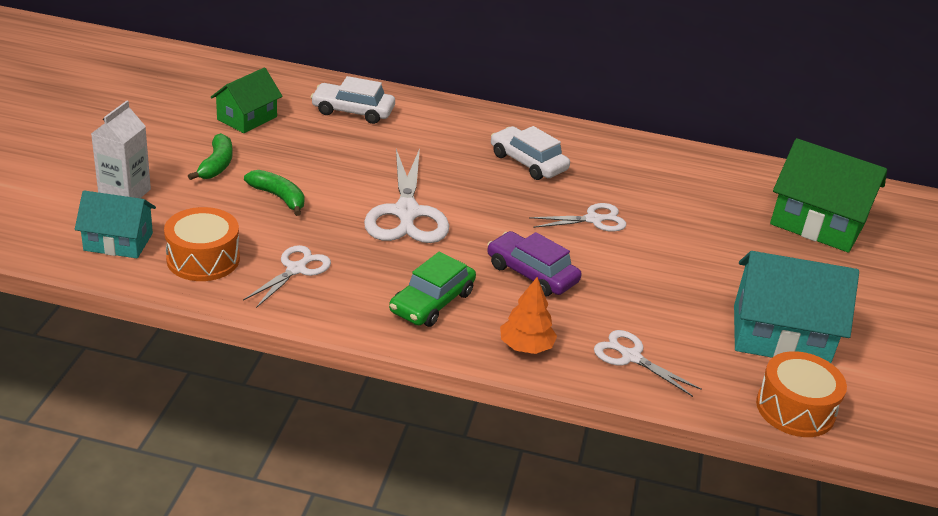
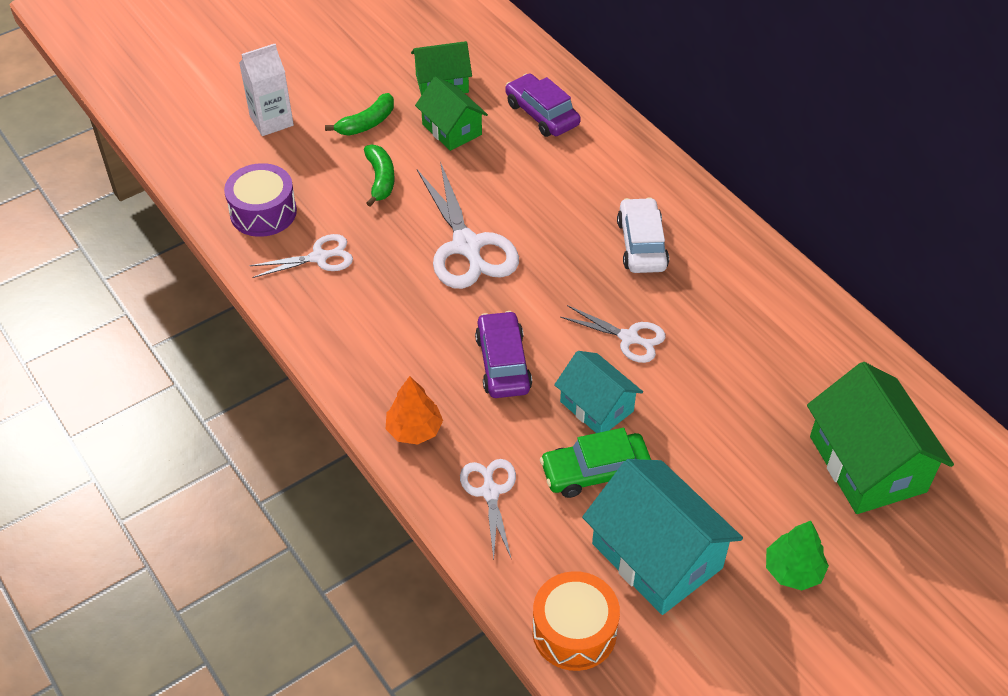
camera: 45 degrees right, 15 degrees up
(118, 242) = (222, 166): turquoise house -> turquoise house (596, 406)
(203, 259) = (263, 212): orange drum -> purple drum
(294, 144) = (451, 129): none -> green house
(353, 111) = (542, 114): white car -> purple car
(406, 213) = (467, 246): white scissors -> white scissors turned 60 degrees counterclockwise
(432, 302) = (388, 345): green car -> green car (595, 471)
(859, 300) = (793, 570): none -> green tree

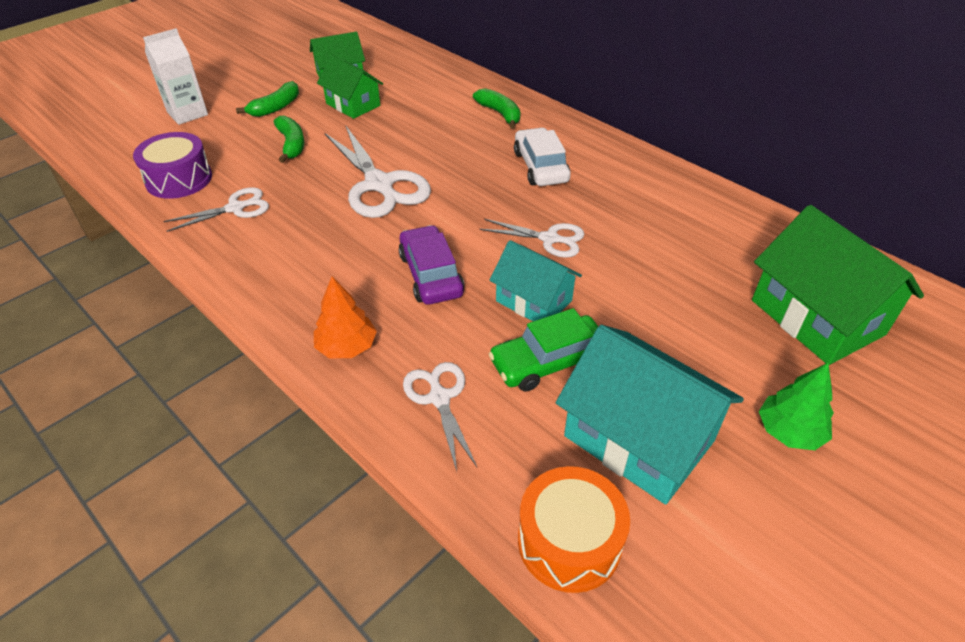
camera: 10 degrees left, 5 degrees down
(542, 114) = (430, 88): purple car -> none
(613, 163) = (500, 114): none -> green banana

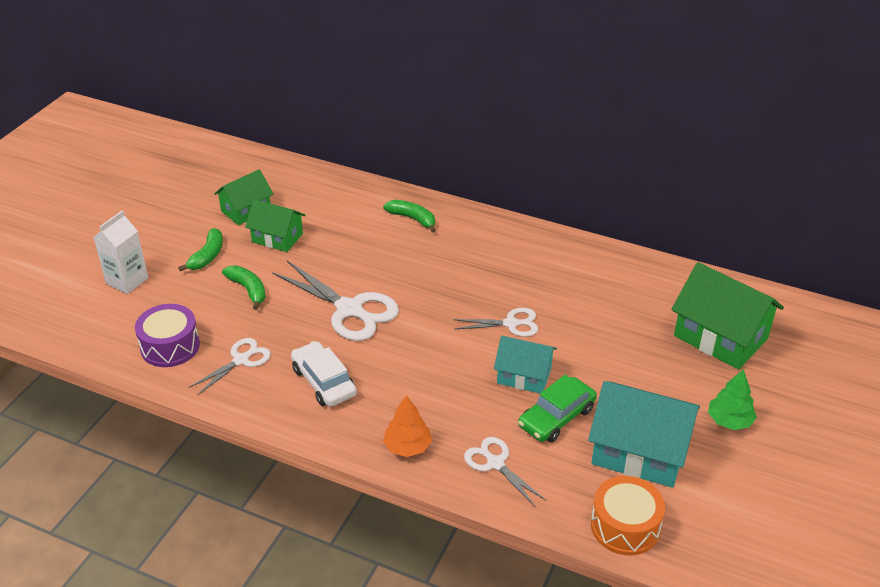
camera: 20 degrees left, 5 degrees down
(431, 274) = (437, 375): purple car -> none
(540, 167) = (472, 262): white car -> white car (324, 382)

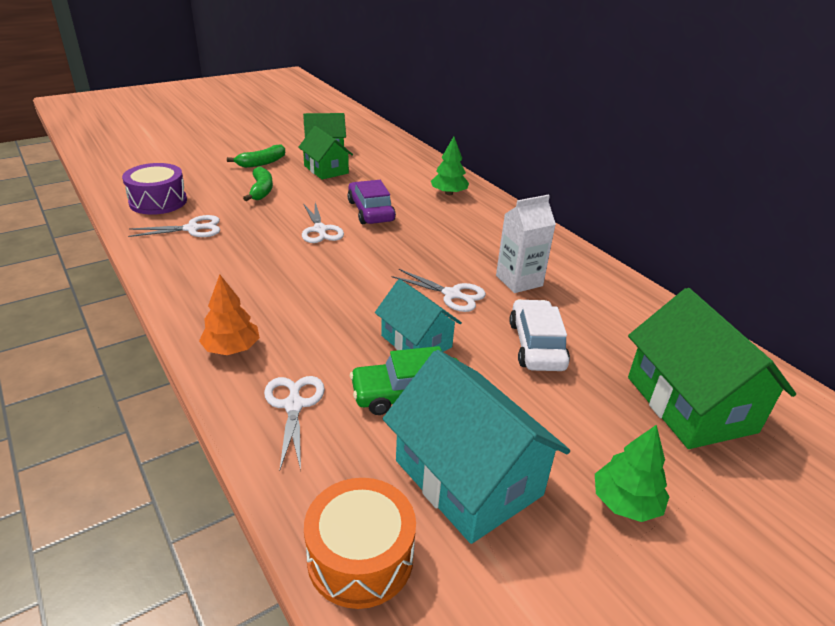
camera: 30 degrees right, 5 degrees down
(127, 281) = (189, 157): white carton -> white carton (519, 281)
(324, 382) = (232, 268): white car -> white car (536, 345)
(349, 309) = (320, 230): white scissors -> white scissors, size x0.57
(369, 269) = (370, 211): none -> purple car
(412, 219) = (449, 193): green banana -> green tree

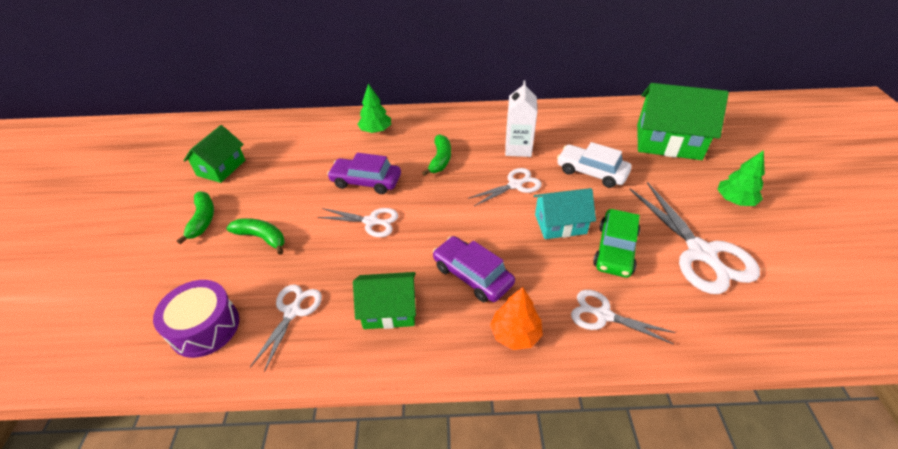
camera: 55 degrees left, 10 degrees up
(292, 303) = (472, 275): none -> purple car
(326, 169) = (265, 182): green house -> green house (389, 310)
(360, 557) = (754, 327): orange drum -> none
(444, 239) = (440, 160): none -> green banana
(468, 478) = (701, 253): turquoise house -> white scissors

